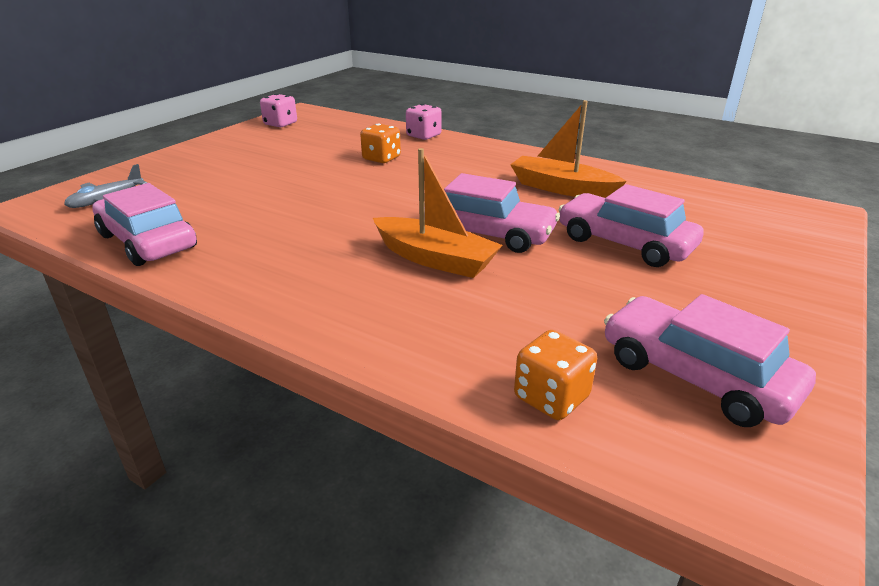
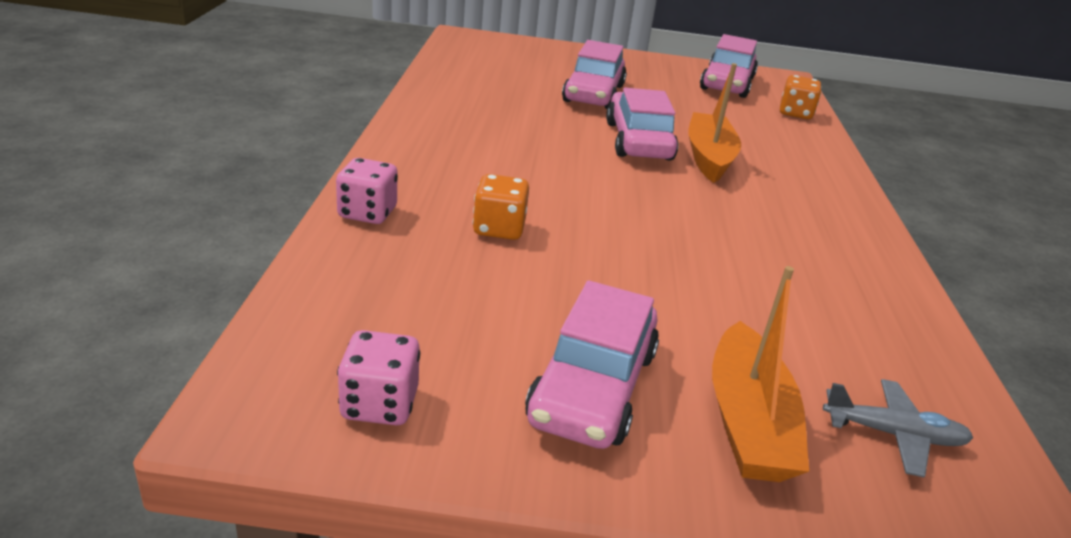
camera: 120 degrees left, 0 degrees up
(148, 241) = (897, 322): pink car -> pink car (592, 386)
(561, 188) = (501, 115): orange boat -> orange boat (747, 422)

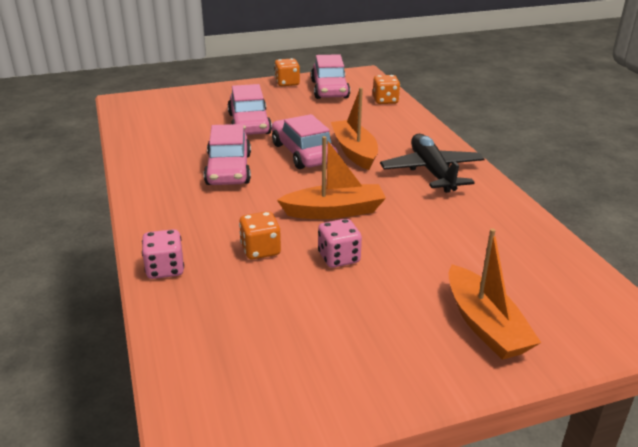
camera: 20 degrees left, 0 degrees up
(379, 404) = (276, 399): pink dice -> pink dice (339, 258)
(592, 386) = (390, 337): pink car -> pink car (228, 169)
(630, 215) = (334, 211): none -> orange boat
(675, 64) = (287, 83): none -> orange dice
(804, 209) = (432, 171): none -> black plane
(894, 434) = (560, 302): grey plane -> none

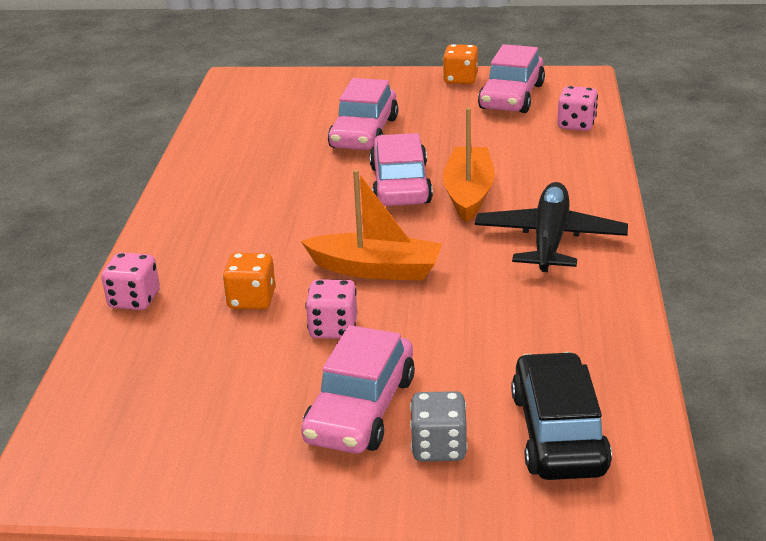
camera: 25 degrees right, 0 degrees up
(228, 169) = (291, 191): pink car -> pink car (360, 409)
(385, 101) = (576, 125): orange dice -> pink dice
(485, 325) = (438, 447): orange boat -> grey dice
(551, 295) = (558, 433): none -> black car

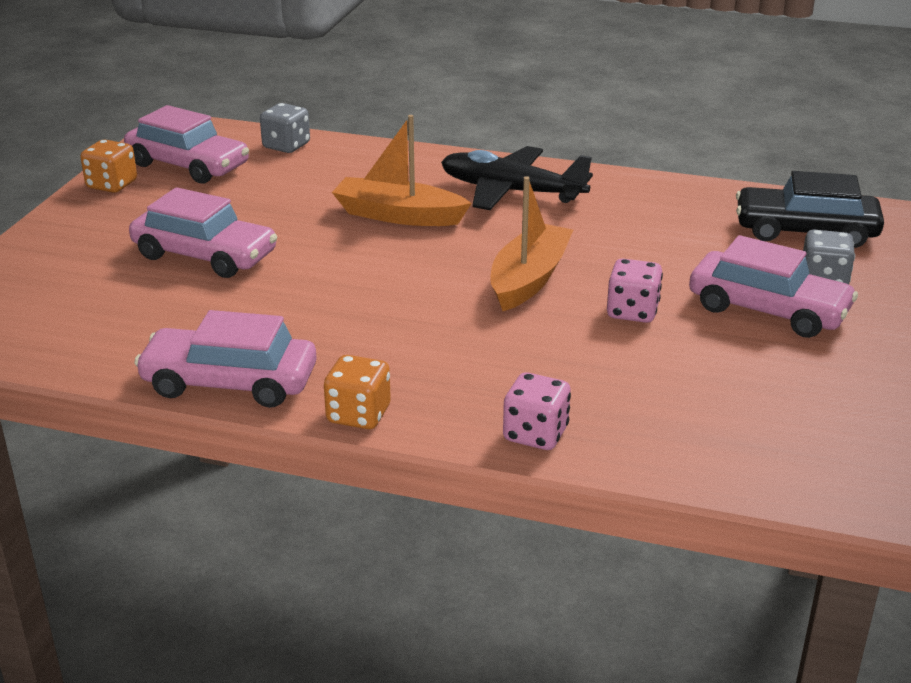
camera: 80 degrees left, 0 degrees up
(251, 300) = (563, 354): orange dice -> orange dice (358, 415)
(400, 185) = (354, 248): pink car -> pink car (230, 382)
(576, 125) = (286, 146): pink dice -> grey dice

